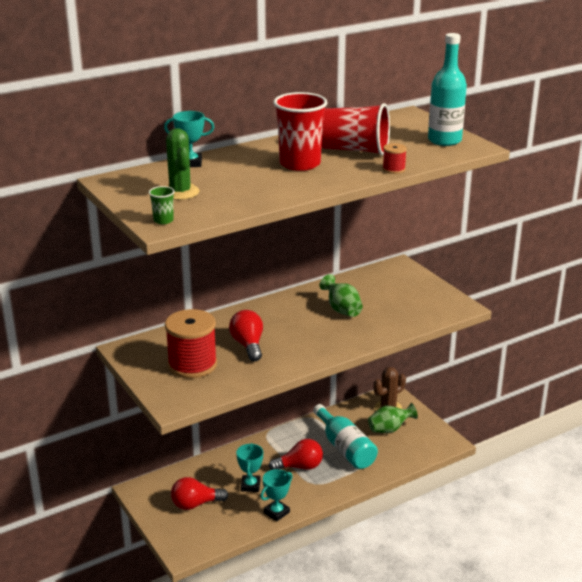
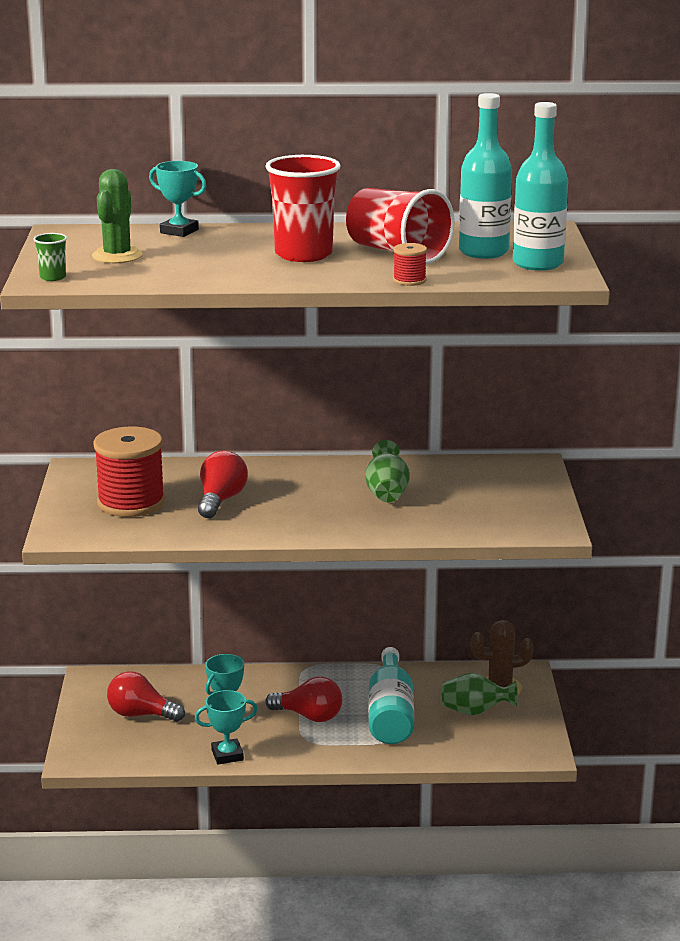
camera: 30 degrees right, 5 degrees down
(401, 138) = (483, 252): none -> turquoise bottle

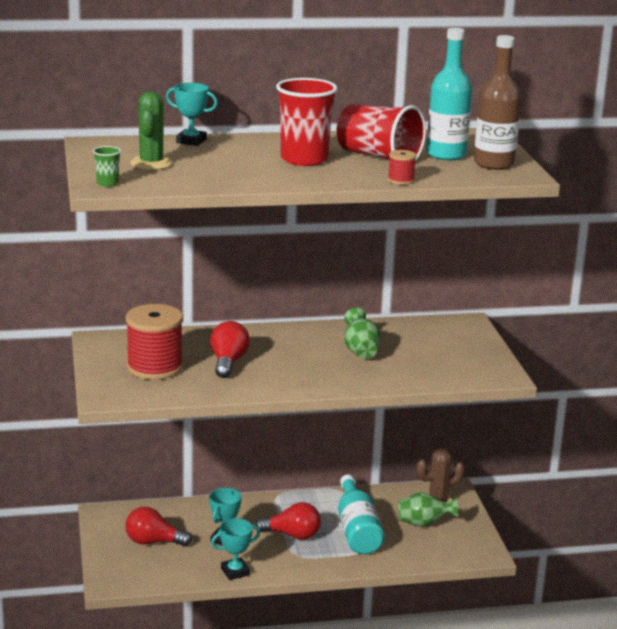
camera: 10 degrees left, 0 degrees up
(537, 263) = (493, 164): turquoise bottle -> brown bottle

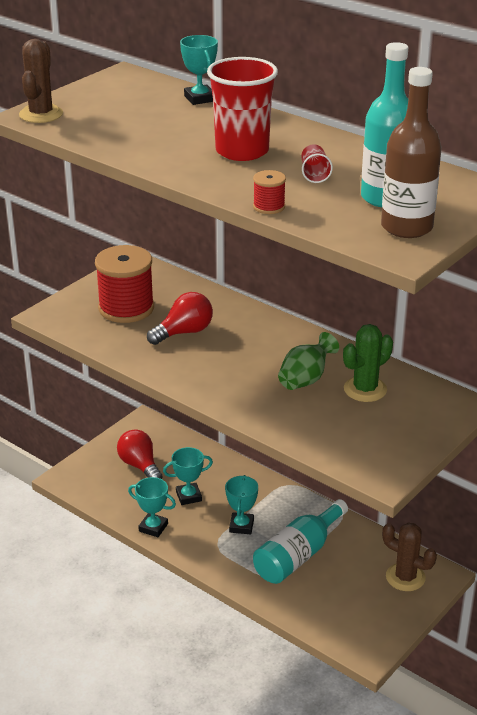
camera: 50 degrees right, 10 degrees up
(107, 183) = (41, 114): green cup -> brown cactus
(151, 163) = (116, 108): green cactus -> green cactus (365, 389)
(292, 535) = (241, 526): red light bulb -> turquoise trophy
(378, 157) = (314, 174): red cup -> red cup, size x0.43
(424, 523) = (361, 588): green vase -> none

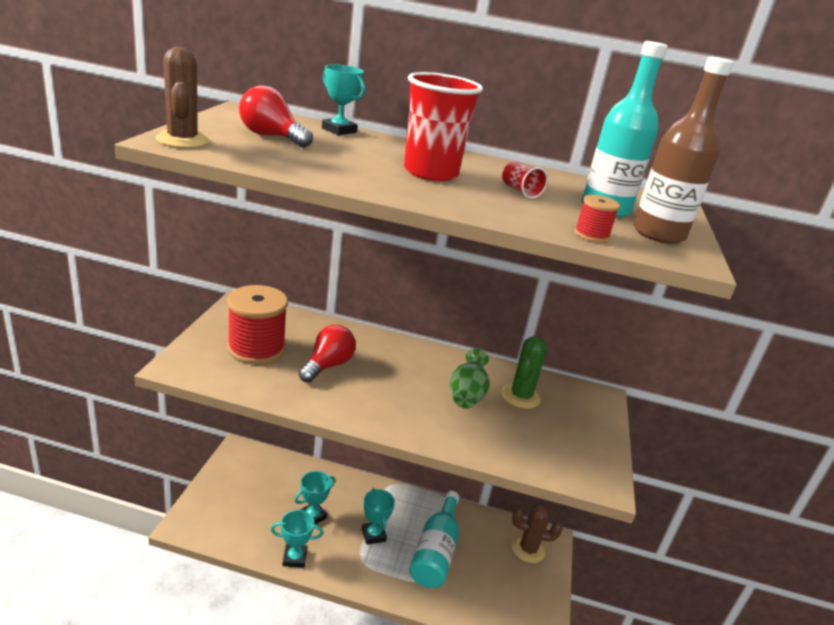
camera: 30 degrees left, 5 degrees down
(140, 466) = (253, 495): red light bulb -> red light bulb (271, 137)
(269, 207) = (519, 221): red spool -> red spool (591, 235)

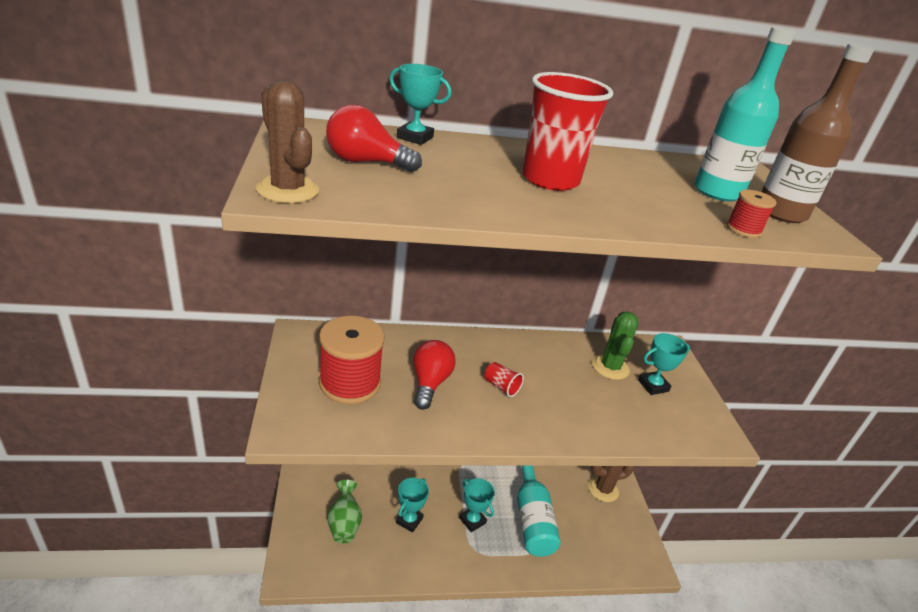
camera: 20 degrees left, 5 degrees up
(294, 558) = (414, 569): turquoise trophy -> turquoise trophy (653, 386)
(466, 395) = (567, 380): green vase -> green vase (344, 523)
(520, 191) = (639, 186): red cup -> red cup (501, 386)

